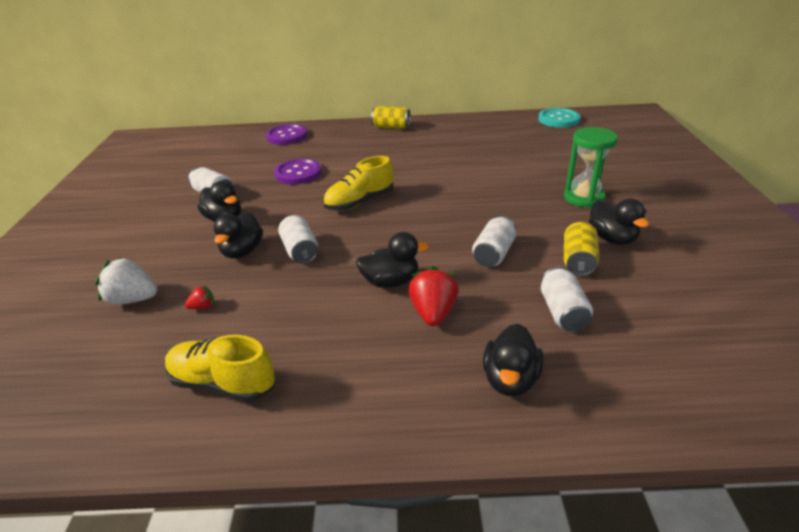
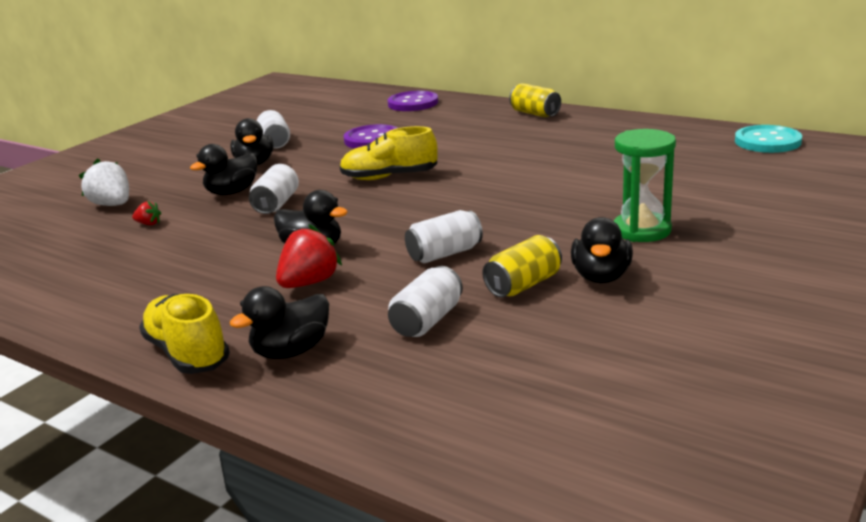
camera: 35 degrees right, 10 degrees down
(223, 383) = (91, 277): yellow shoe -> yellow shoe (187, 353)

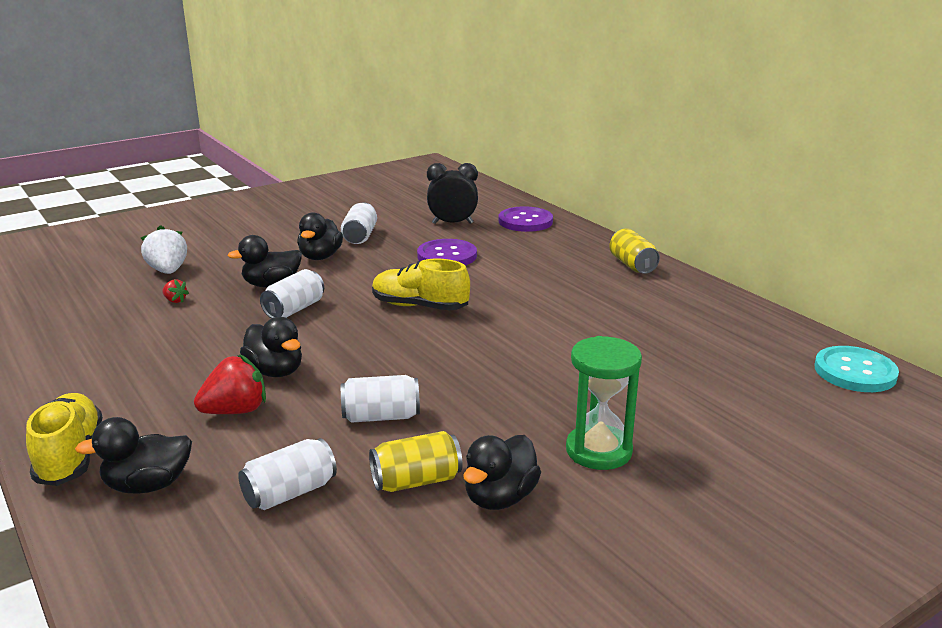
camera: 20 degrees right, 0 degrees up
(350, 117) = (452, 223): none -> black clock

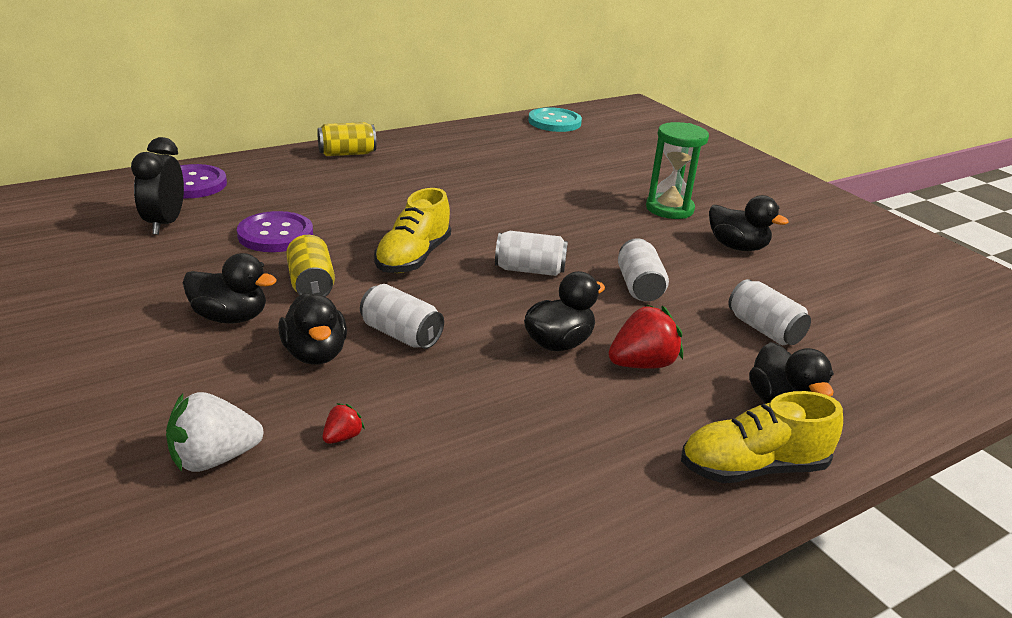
camera: 90 degrees left, 5 degrees up
(235, 411) = (642, 364): red strawberry -> red strawberry turned 90 degrees clockwise
(360, 236) = (167, 287): white can -> white can (529, 270)
(416, 481) = (728, 275): yellow can -> yellow can (311, 284)

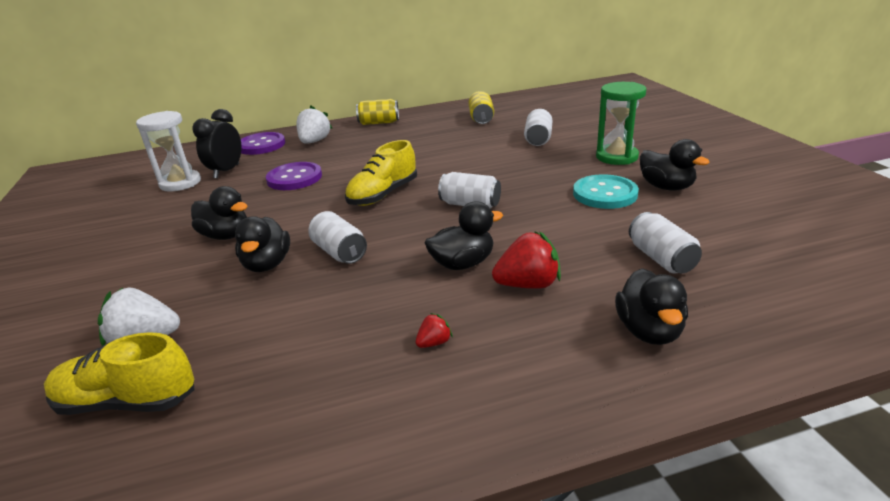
camera: 20 degrees right, 0 degrees up
(103, 242) = (180, 183): none -> white hourglass
(270, 180) = (314, 141): none -> white strawberry
(311, 284) = (297, 213): yellow can -> yellow can (481, 119)
(342, 437) = (246, 331): red strawberry -> red strawberry (434, 343)
(554, 122) = (550, 95): turquoise button -> turquoise button (605, 194)
(639, 287) = (558, 219): white can -> white can (538, 139)
(753, 468) = (590, 389): yellow shoe -> yellow shoe (127, 401)

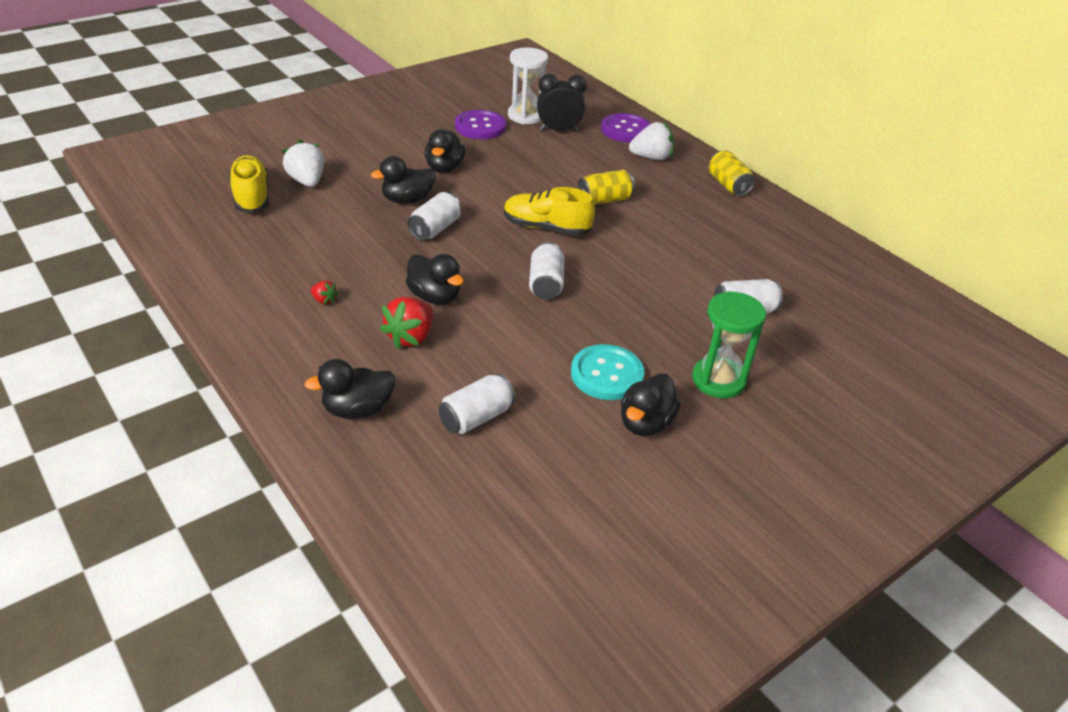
camera: 65 degrees right, 10 degrees up
(294, 178) = (560, 170): purple button -> purple button (480, 127)
(481, 119) = (787, 257): yellow can -> yellow can (604, 200)
(528, 284) = (411, 337): red strawberry -> red strawberry turned 60 degrees clockwise

